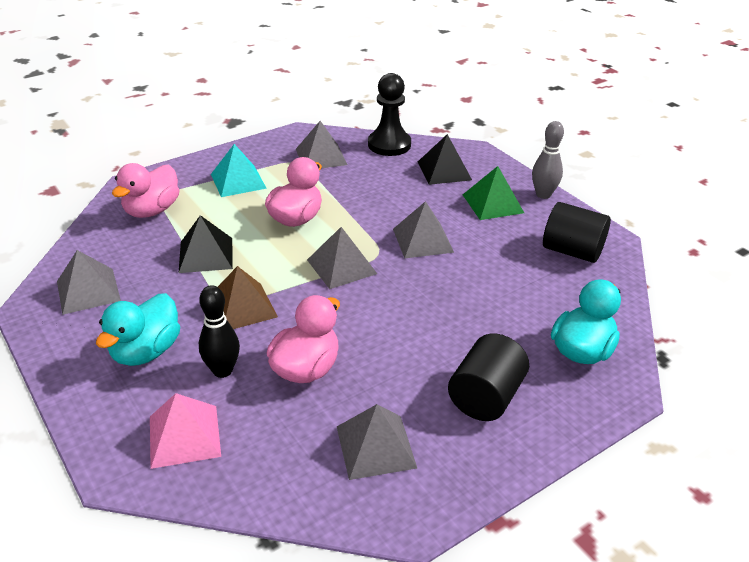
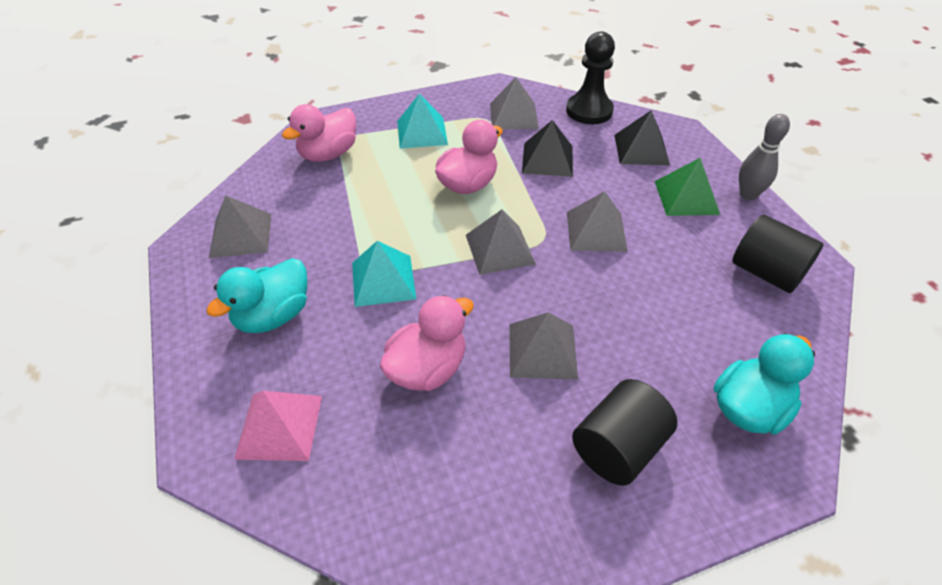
camera: 15 degrees right, 10 degrees up
(206, 255) = (365, 212): black pyramid -> black pyramid (547, 159)
(222, 370) = (341, 354): black bowling pin -> none
(242, 307) = (383, 280): brown pyramid -> turquoise pyramid
(375, 447) = (475, 486): grey pyramid -> grey pyramid (542, 351)

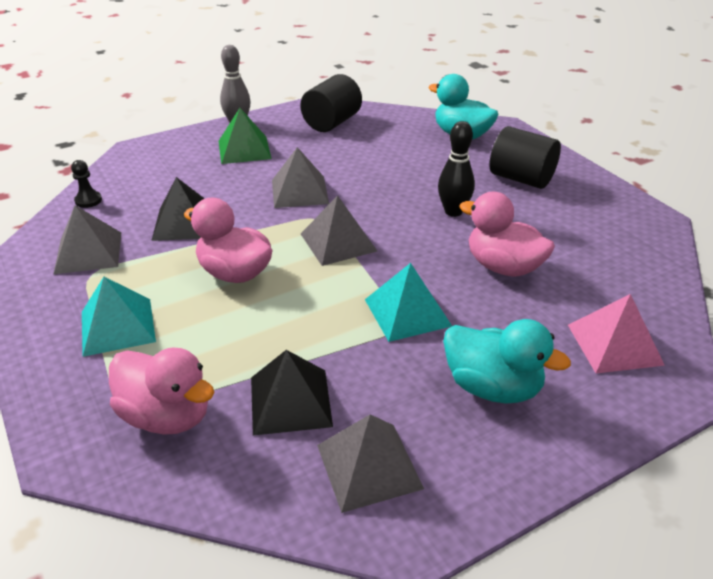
camera: 100 degrees left, 10 degrees down
(542, 351) = (453, 211): grey pyramid -> black bowling pin
(589, 111) = (88, 200): black pawn -> black pawn, size x0.46
(641, 149) = (168, 170): black pyramid -> black pyramid (290, 401)

